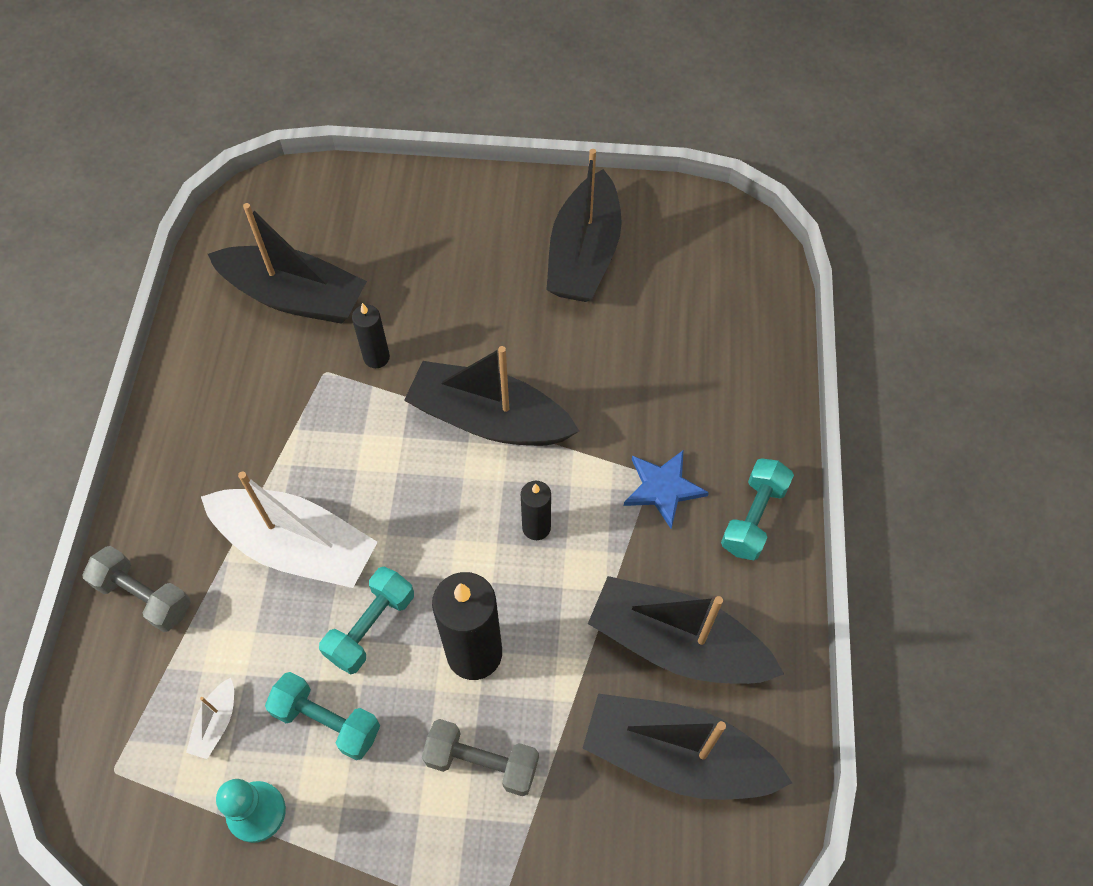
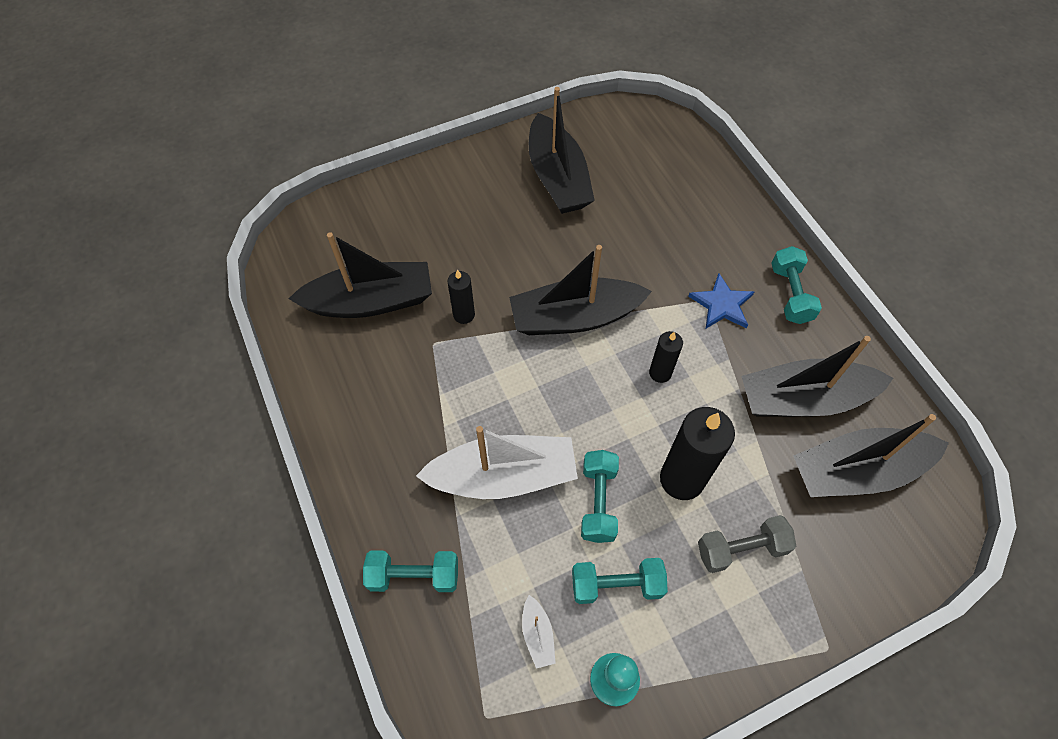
camera: 30 degrees left, 0 degrees up
(144, 596) = (414, 575): grey dumbbell -> turquoise dumbbell

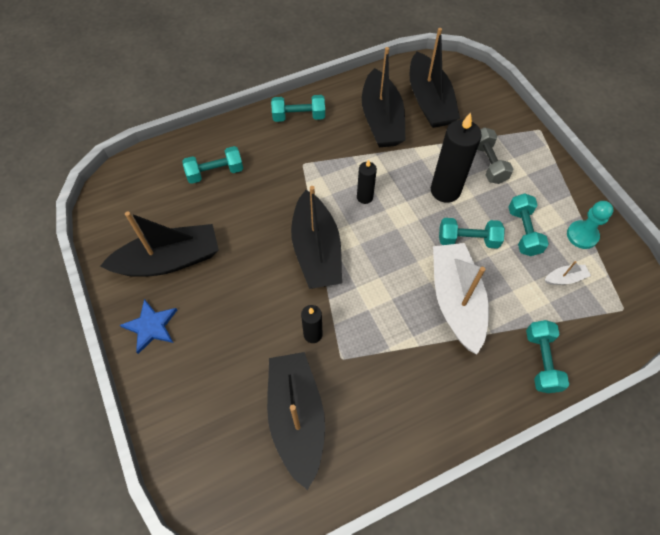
camera: 90 degrees left, 0 degrees up
(682, 209) = (215, 172): none -> turquoise dumbbell
(722, 304) = (306, 156): blue star -> blue star (151, 326)

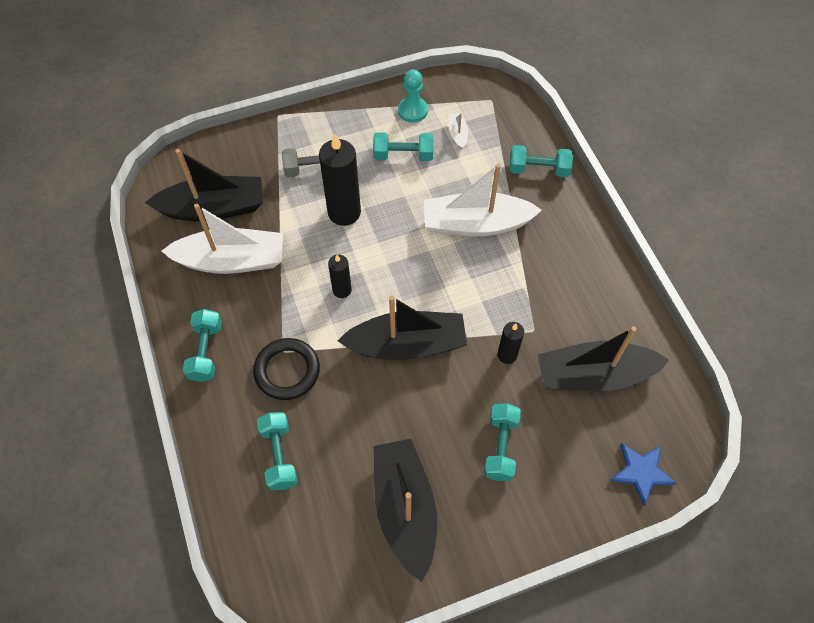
camera: 85 degrees left, 0 degrees up
(151, 326) = (491, 526): blue star -> blue star (641, 472)
(286, 168) = (287, 371): none -> black ring
(381, 119) = (231, 260): black boat -> white boat
(468, 240) = (408, 202): turquoise dumbbell -> turquoise dumbbell (500, 447)

